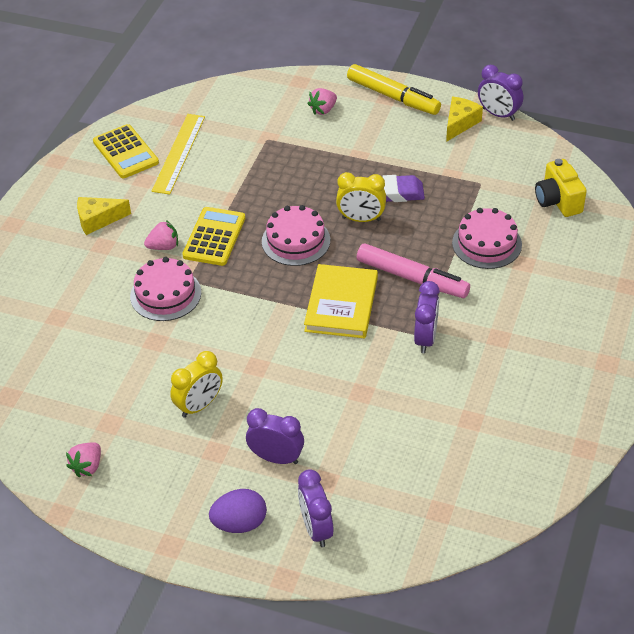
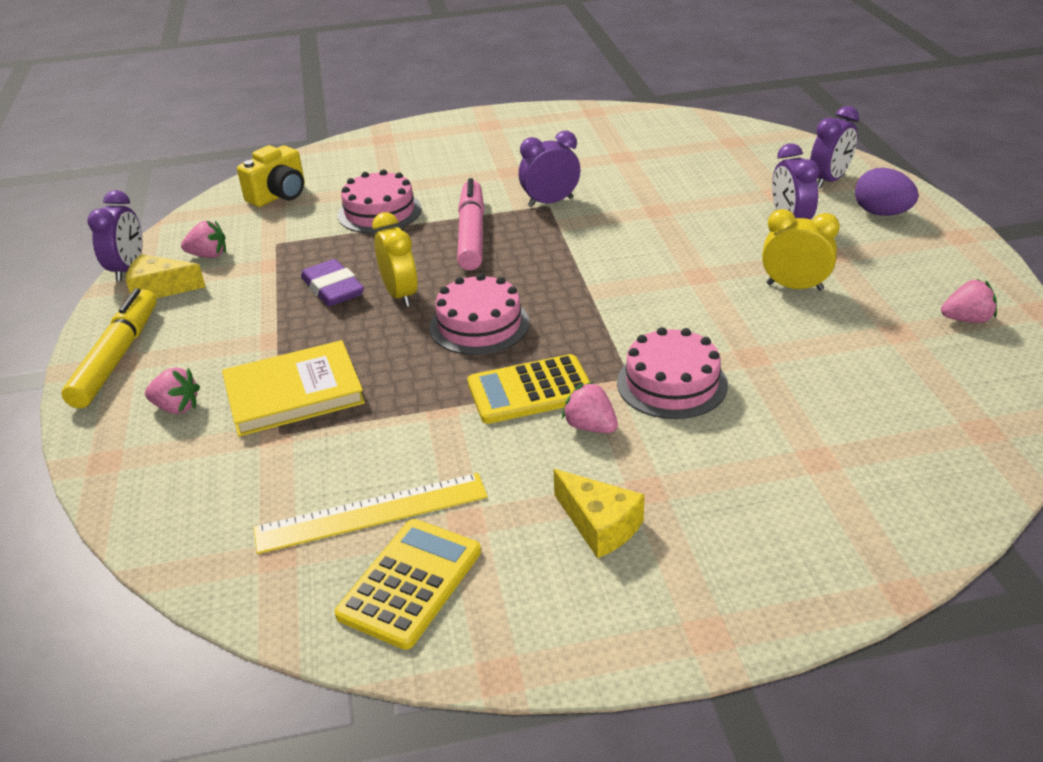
camera: 120 degrees left, 10 degrees down
(341, 304) = (553, 259): yellow book -> yellow book (294, 393)
(489, 150) = (208, 255): none -> pink strawberry

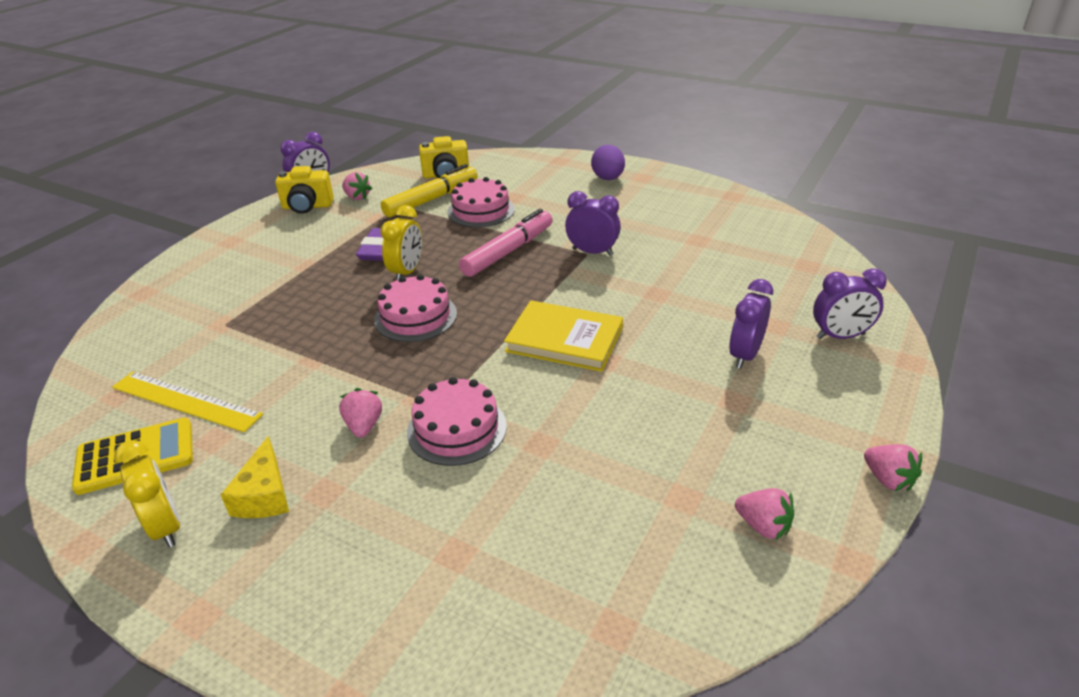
camera: 40 degrees right, 0 degrees up
(117, 357) = (232, 237): yellow marker -> yellow marker (431, 199)
(160, 289) = (307, 207): yellow cheese -> yellow camera
(177, 407) = (210, 281): pink strawberry -> pink strawberry (888, 479)
(294, 393) = (266, 304): yellow book -> yellow book (564, 340)
(530, 390) = (372, 378): yellow calculator -> none
(794, 287) = (661, 409): yellow clock -> yellow clock (166, 526)
(881, 213) = (842, 388): purple egg -> purple egg (607, 178)

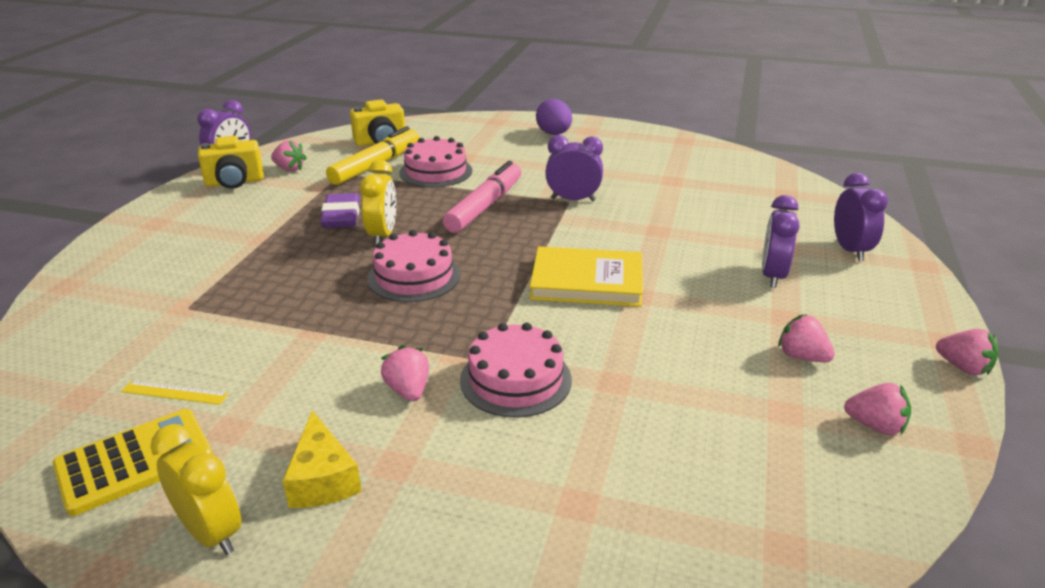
camera: 15 degrees left, 5 degrees down
(186, 401) = (174, 393): yellow ruler -> yellow ruler, size x0.51
(729, 444) = (802, 356): none -> pink strawberry
(840, 336) = (850, 250): purple clock -> purple clock turned 75 degrees counterclockwise

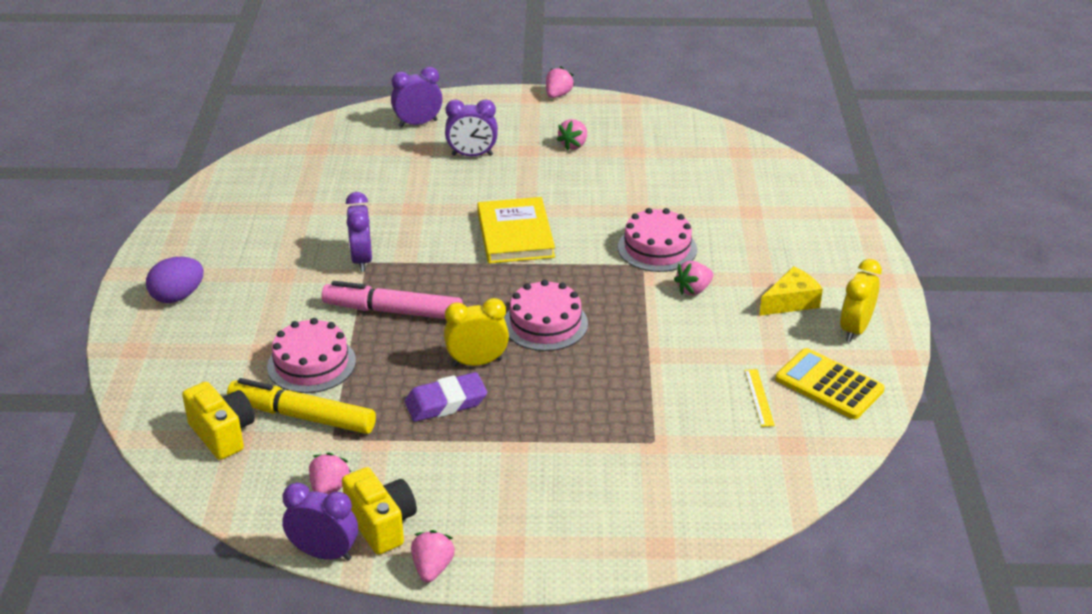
camera: 105 degrees left, 5 degrees up
(875, 426) = (630, 124): pink strawberry -> pink strawberry (432, 568)

